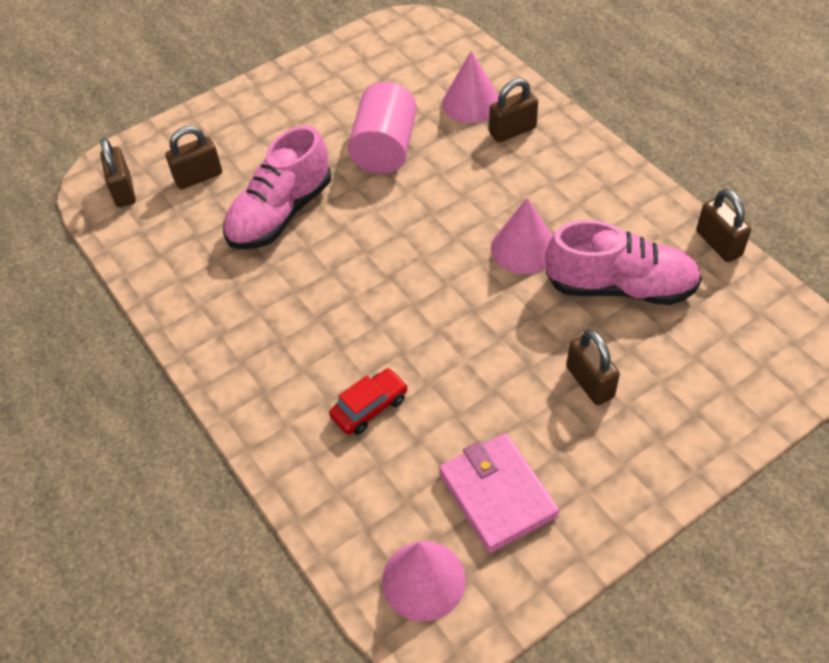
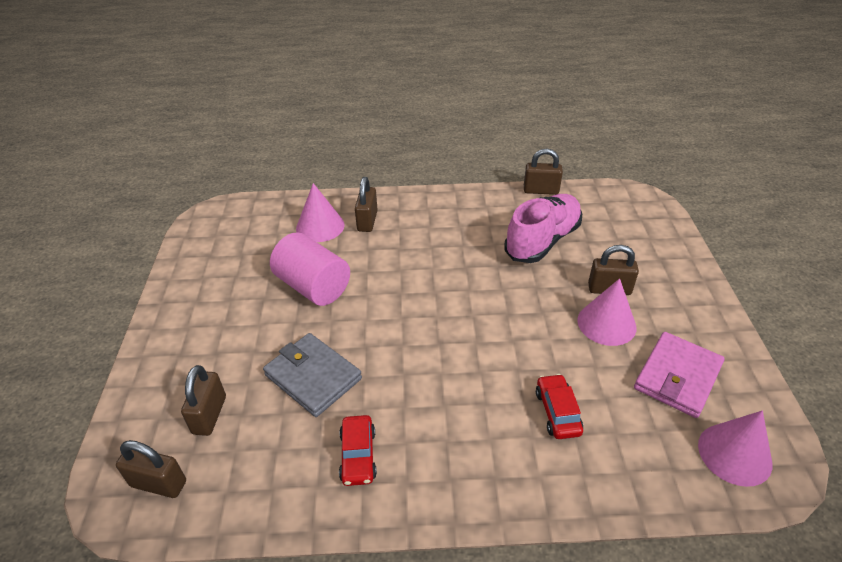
camera: 60 degrees left, 10 degrees down
(223, 289) = (358, 455): none -> red car
(280, 213) = (313, 377): pink shoe -> grey wallet
(497, 495) = (677, 377): pink wallet -> pink wallet turned 60 degrees counterclockwise
(524, 248) = (474, 264): pink cone -> pink cone (606, 323)

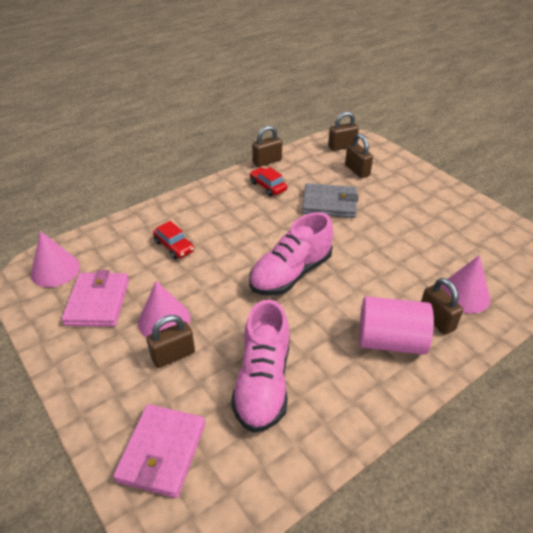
camera: 145 degrees right, 0 degrees up
(313, 286) = (398, 247): pink cylinder -> pink cylinder (390, 341)
(446, 311) = (291, 273): none -> pink shoe
(541, 190) = (314, 467): brown padlock -> brown padlock (267, 161)
(641, 234) = (162, 452): none -> pink wallet

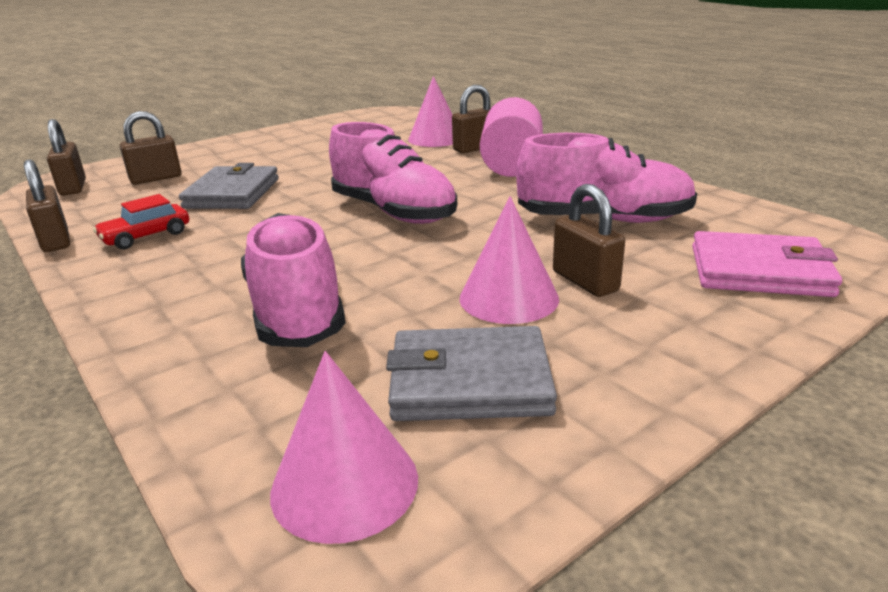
camera: 90 degrees left, 15 degrees down
(98, 302) = (470, 381): pink wallet -> grey wallet
(174, 246) = (296, 310): red car -> pink shoe

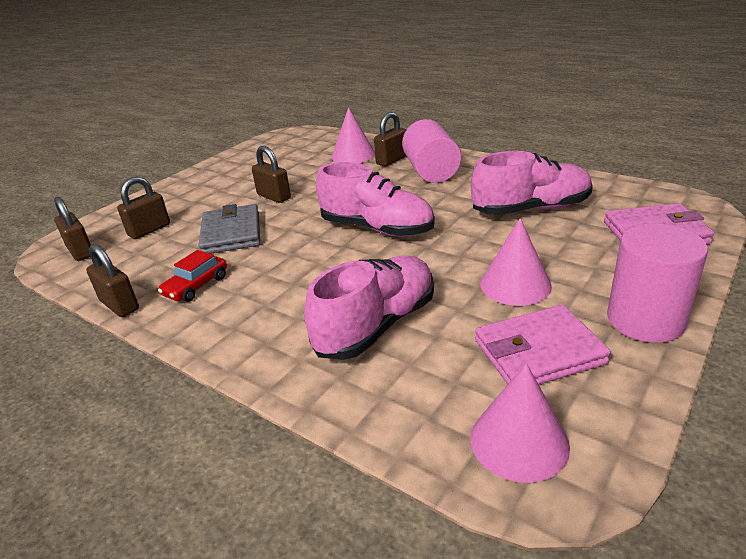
camera: 15 degrees left, 5 degrees up
(296, 310) = (376, 325): pink shoe -> pink shoe turned 75 degrees clockwise
(470, 381) = (539, 352): grey wallet -> pink wallet
(585, 281) = (554, 262): brown padlock -> brown padlock (274, 196)
(657, 373) = (645, 320): none -> pink cylinder

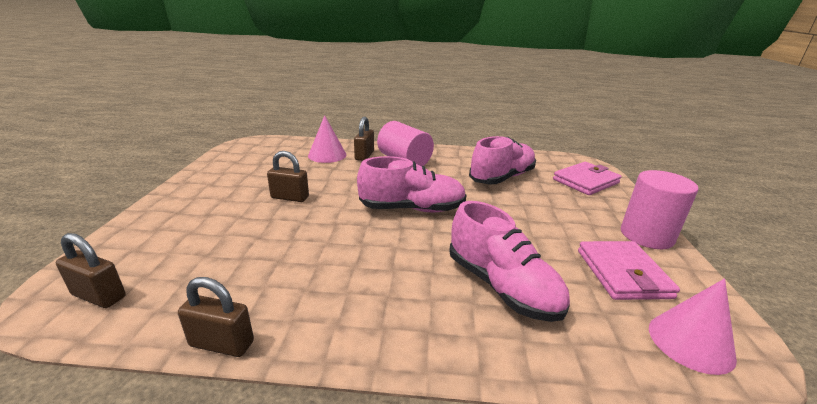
camera: 35 degrees left, 5 degrees down
(149, 230) = (177, 252): brown padlock -> none
(196, 286) = (297, 297): red car -> none
(231, 233) = (281, 237): grey wallet -> none
(376, 325) = (501, 286): pink shoe -> pink shoe turned 135 degrees clockwise
(515, 284) = (553, 230): pink cone -> none
(539, 352) = (623, 273): pink wallet -> pink wallet turned 45 degrees counterclockwise

